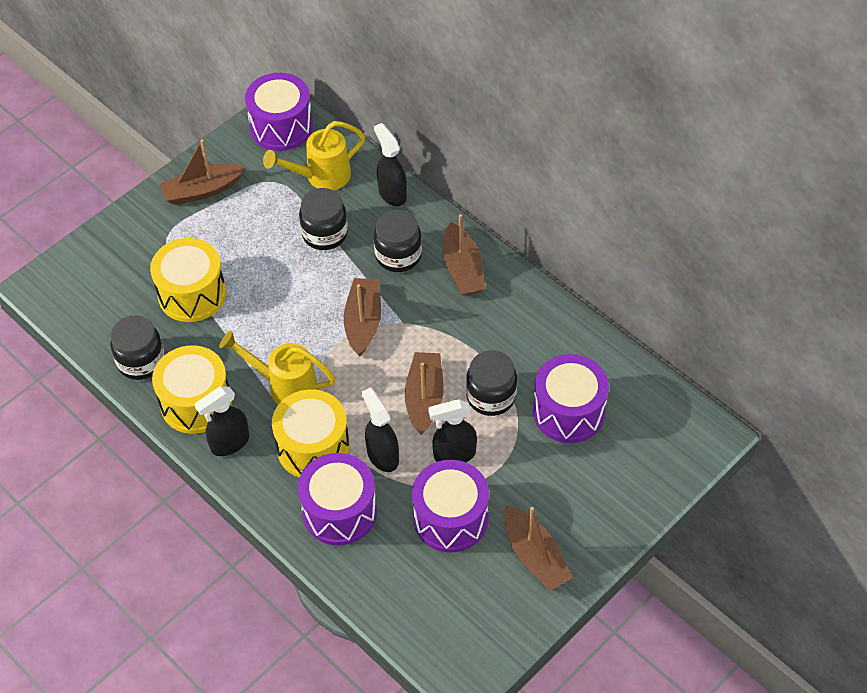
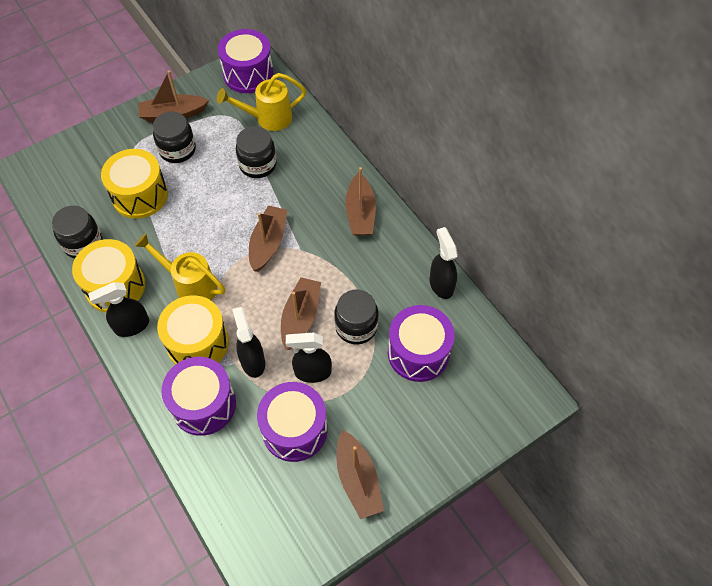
camera: 10 degrees right, 5 degrees up
(392, 193) = (320, 141): black spray bottle -> black spray bottle (441, 284)
(398, 255) = (311, 192): black jar -> black jar (177, 150)

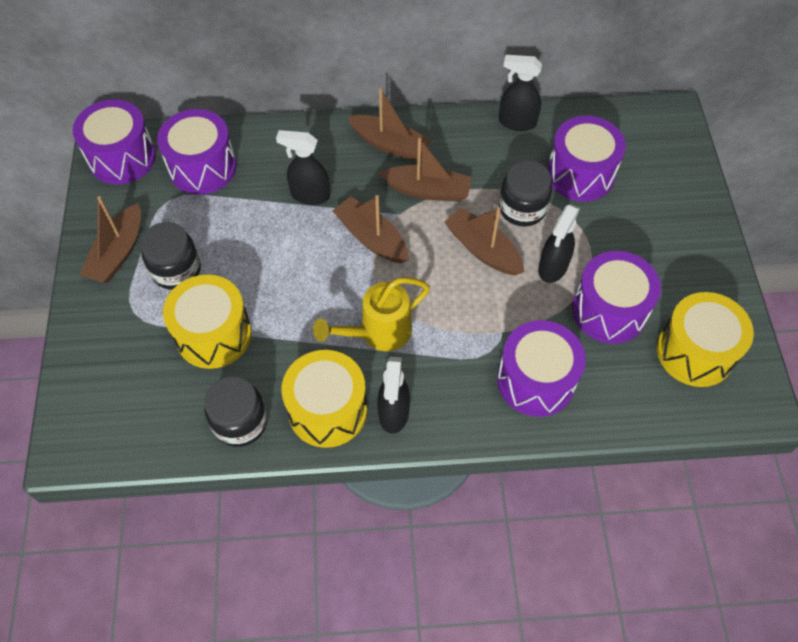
camera: 60 degrees left, 0 degrees up
(198, 343) = (456, 355): yellow drum -> yellow drum (695, 352)
(252, 361) = (509, 314): black spray bottle -> black spray bottle (309, 195)
(258, 165) = (260, 203): black jar -> none
(268, 118) = (202, 167): yellow watering can -> purple drum
(358, 479) = (689, 282): brown boat -> brown boat (427, 190)

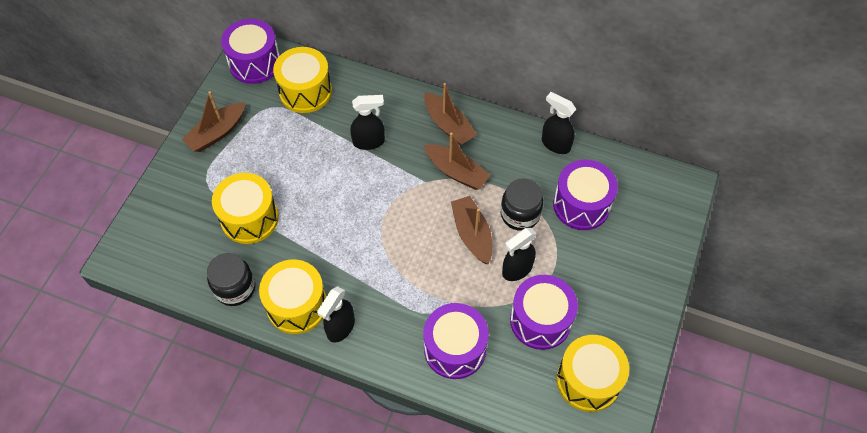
camera: 25 degrees right, 0 degrees up
(176, 270) = (249, 161): black jar -> none
(202, 167) = (305, 91): purple drum -> yellow drum
(309, 195) = (369, 142): black spray bottle -> black spray bottle turned 135 degrees clockwise
(371, 238) = (395, 192): brown boat -> none
(378, 333) = (361, 265): yellow watering can -> none

